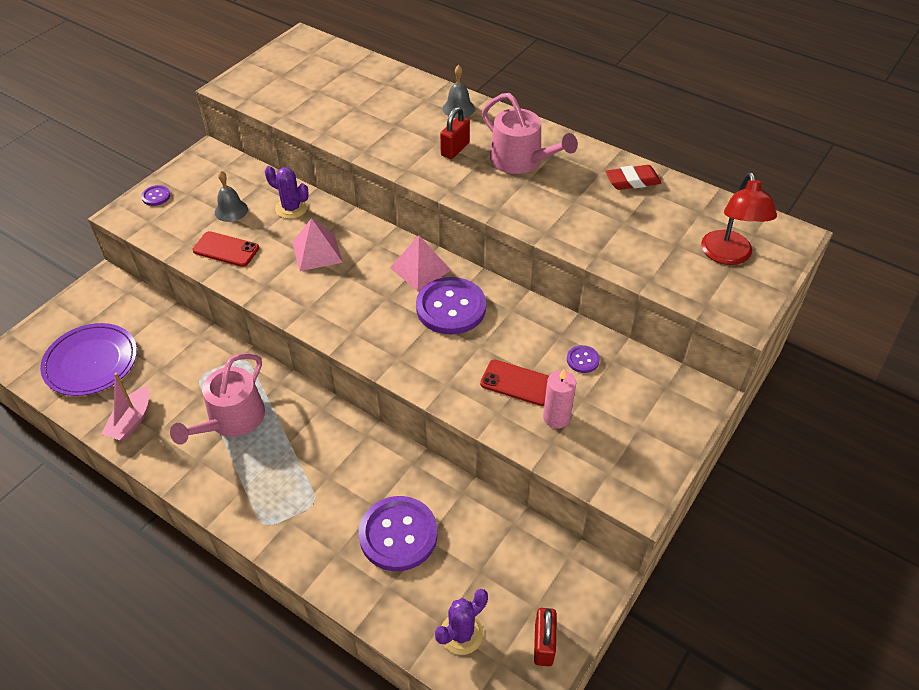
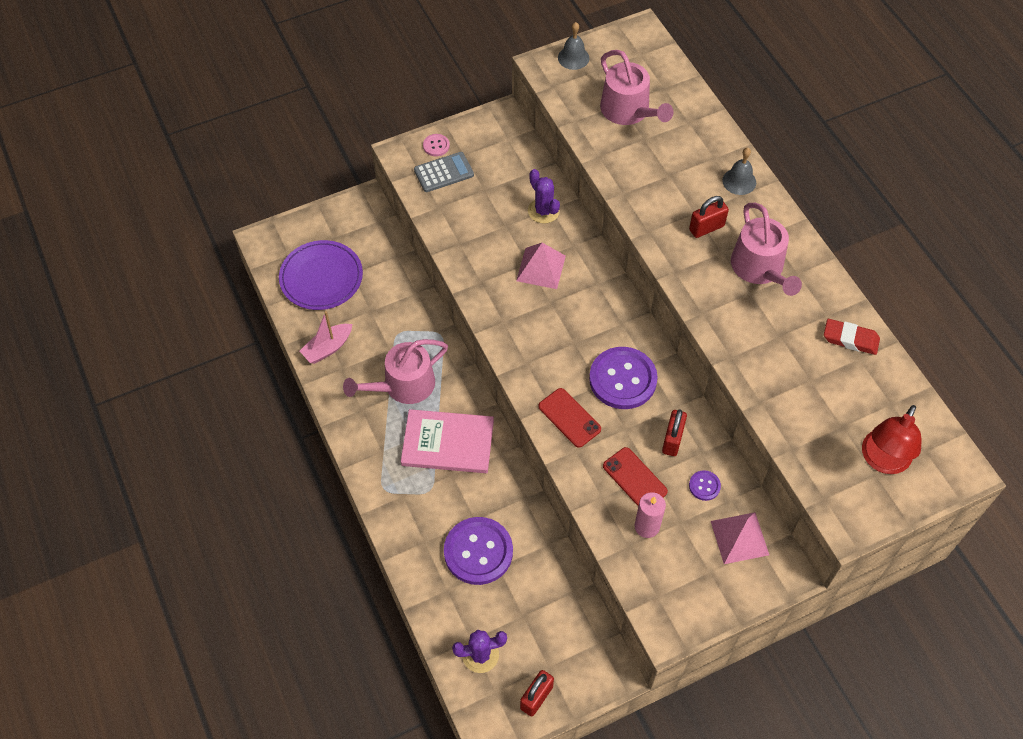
camera: 30 degrees right, 10 degrees up
(156, 196) = (436, 146): purple button -> pink button
(176, 214) = (443, 172): none -> grey calculator
(226, 249) = (467, 230): red phone -> red phone (569, 418)
(231, 210) = (491, 190): grey bell -> grey bell (573, 58)
(307, 450) = (448, 443): none -> pink book
(328, 93) = (628, 111): none -> pink watering can
(420, 269) = (619, 327): pink pyramid -> pink pyramid (739, 537)
(528, 336) = (672, 440): none -> red padlock

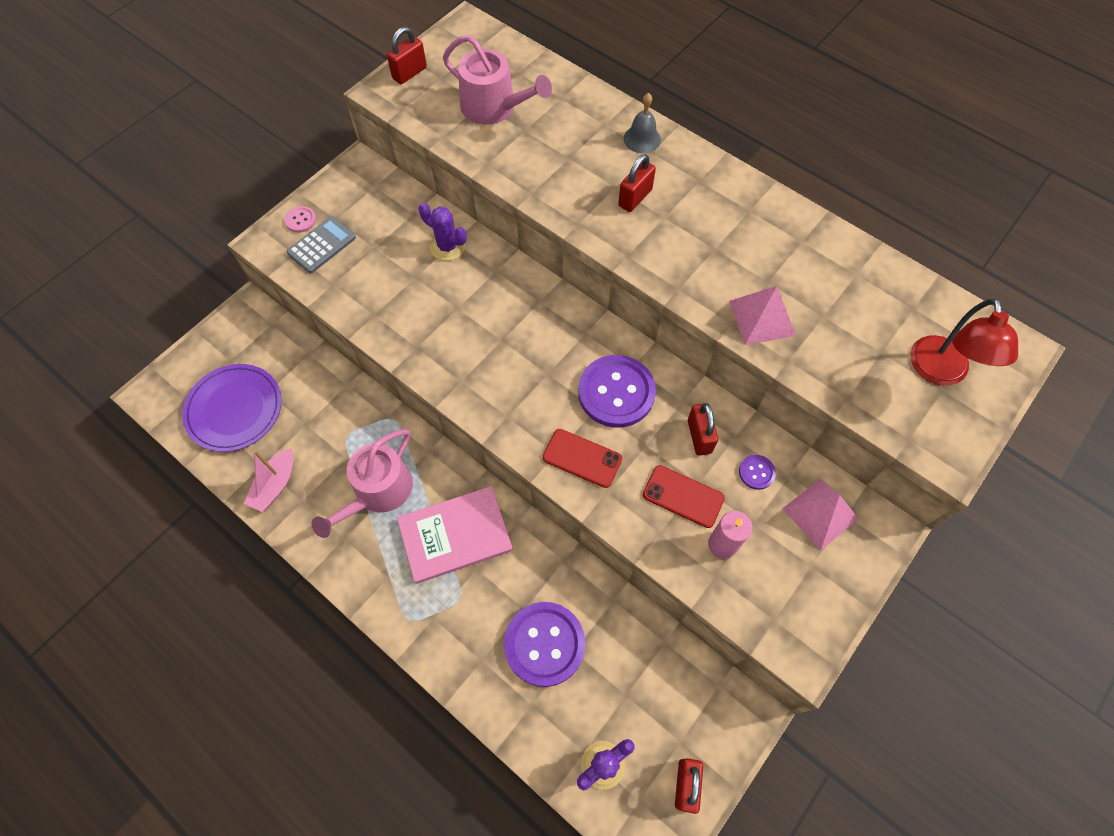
camera: 25 degrees left, 5 degrees up
(541, 268) = (473, 308): pink pyramid -> pink pyramid (762, 318)
(573, 58) = (409, 73): grey bell -> red padlock
(760, 268) = (710, 219): pink watering can -> none
(850, 339) = (837, 257): red eraser -> none

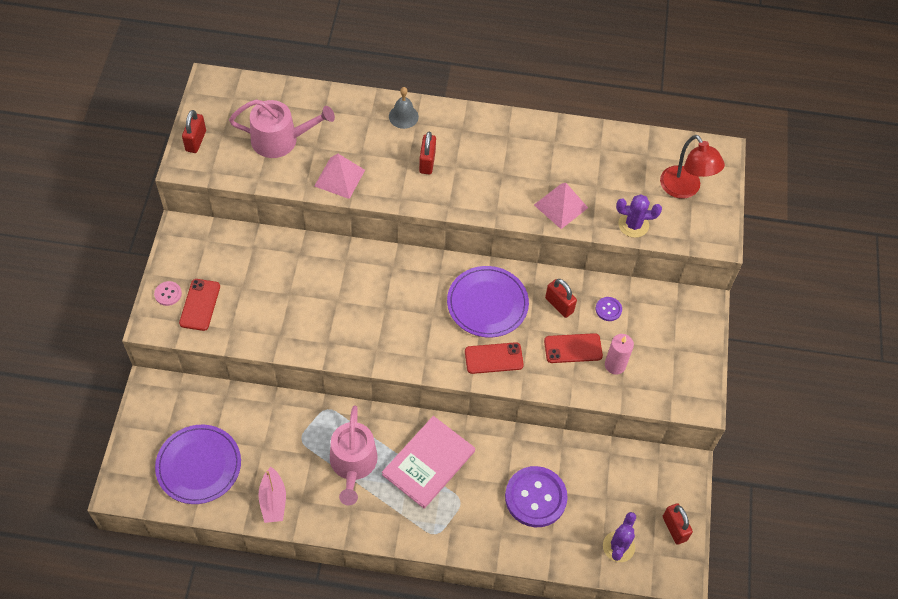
camera: 35 degrees left, 5 degrees down
(322, 245) = (200, 305): grey calculator -> red phone
(447, 246) = (297, 260): purple cactus -> purple cactus (633, 225)
(616, 392) = (487, 303): purple button -> purple plate
(820, 513) = (661, 314): pink pyramid -> pink pyramid (339, 178)

